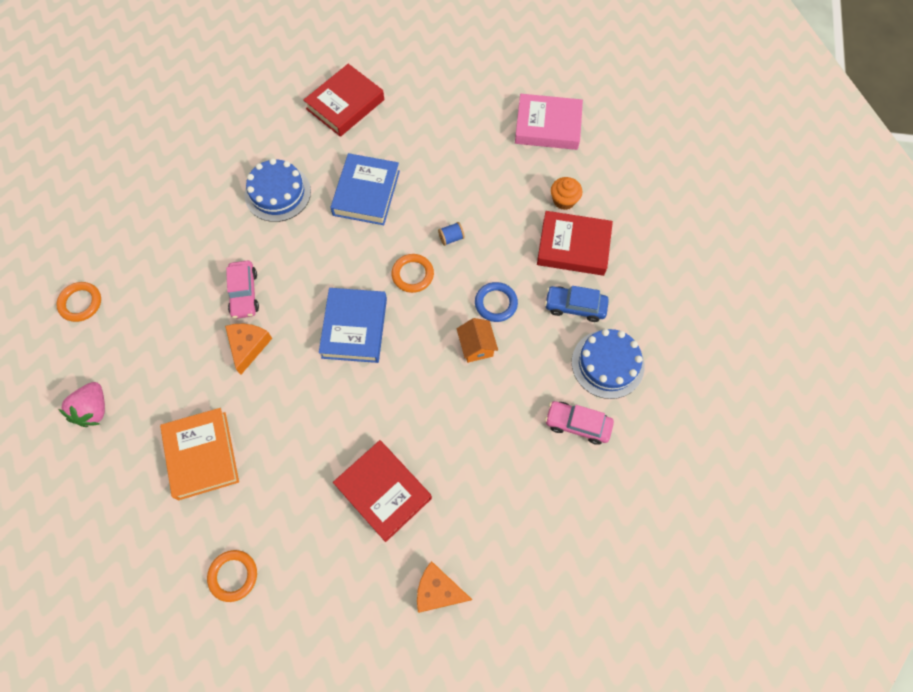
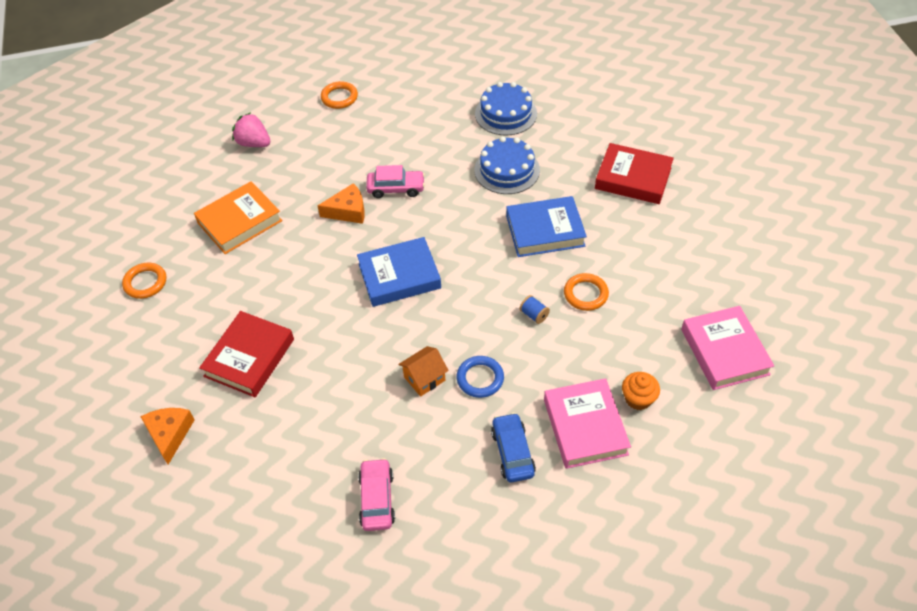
camera: 70 degrees right, 15 degrees down
(94, 410) = (254, 143): pink strawberry -> pink strawberry turned 45 degrees clockwise
(244, 293) = (396, 188): pink car -> pink car turned 150 degrees counterclockwise
(412, 274) = (476, 299): orange ring -> orange ring (585, 294)
(573, 247) = (585, 427): red book -> pink book
(607, 364) = (459, 506): blue cake -> blue cake (506, 113)

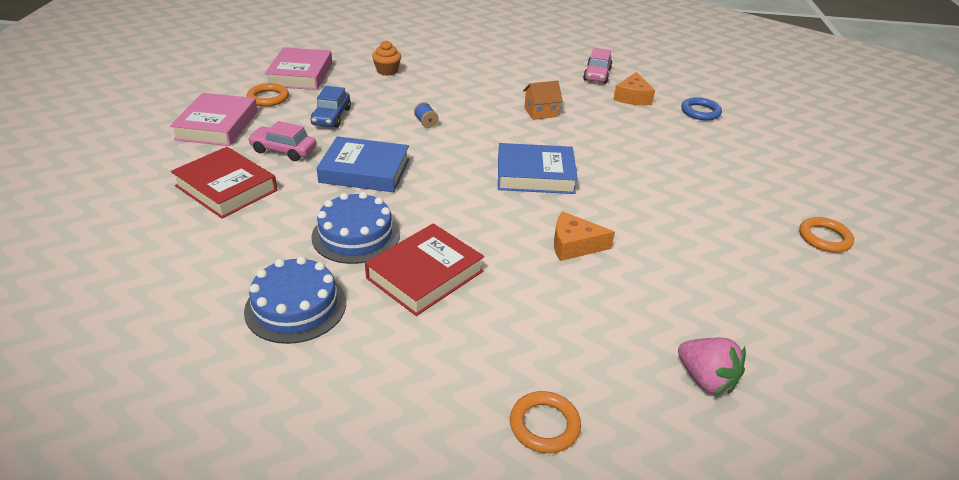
camera: 165 degrees left, 15 degrees down
(169, 434) = (759, 131): orange cheese -> orange cheese (632, 97)
(239, 222) = (717, 270): orange book -> none
(249, 358) = (694, 156): red book -> red book (425, 275)
(396, 188) = (505, 253): pink car -> pink car (283, 150)
(480, 378) = (495, 103): blue ring -> blue ring (700, 112)
(512, 452) = (494, 71): blue car -> blue car (331, 117)
(585, 294) = (370, 123): orange ring -> orange ring (268, 98)
(585, 427) = (435, 69): pink book -> pink book (217, 125)

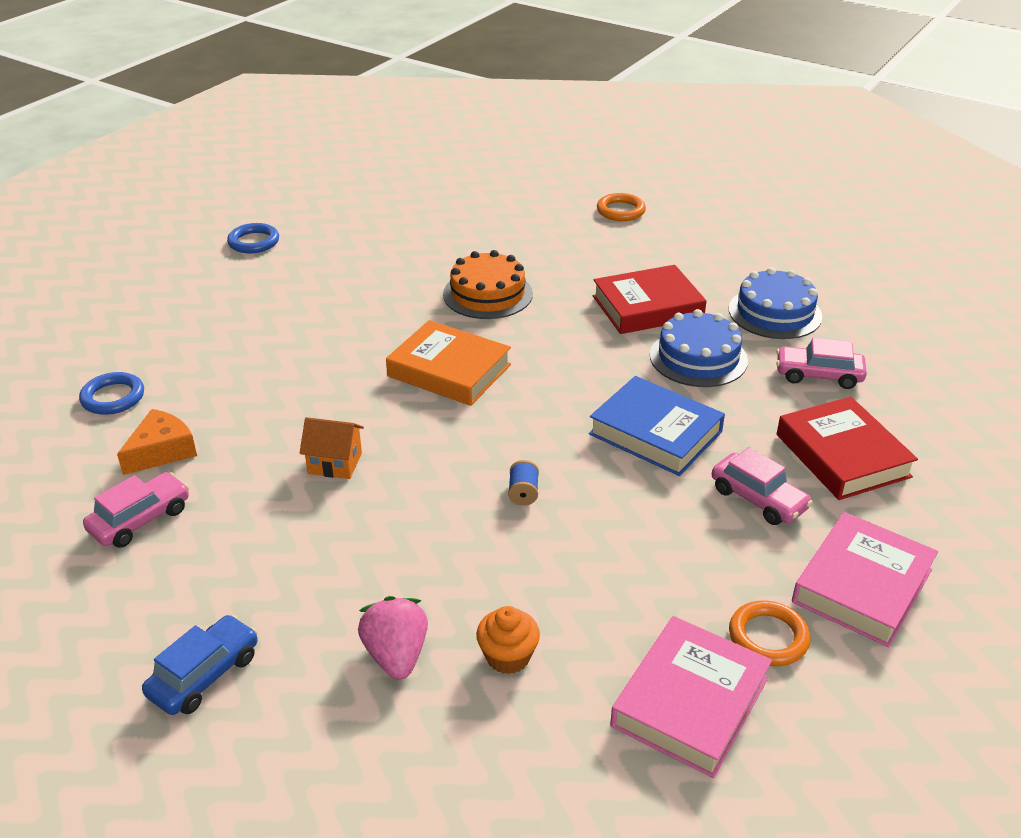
camera: 150 degrees left, 0 degrees up
(246, 247) = (818, 375): none -> pink car
(331, 117) = (666, 550): blue car -> blue car (204, 675)
(535, 175) = (449, 370): blue book -> orange book
(574, 245) = (487, 294): orange cheese -> orange cake
(705, 379) = (491, 202): pink strawberry -> pink strawberry (396, 655)
(824, 238) = (254, 242): orange ring -> blue ring

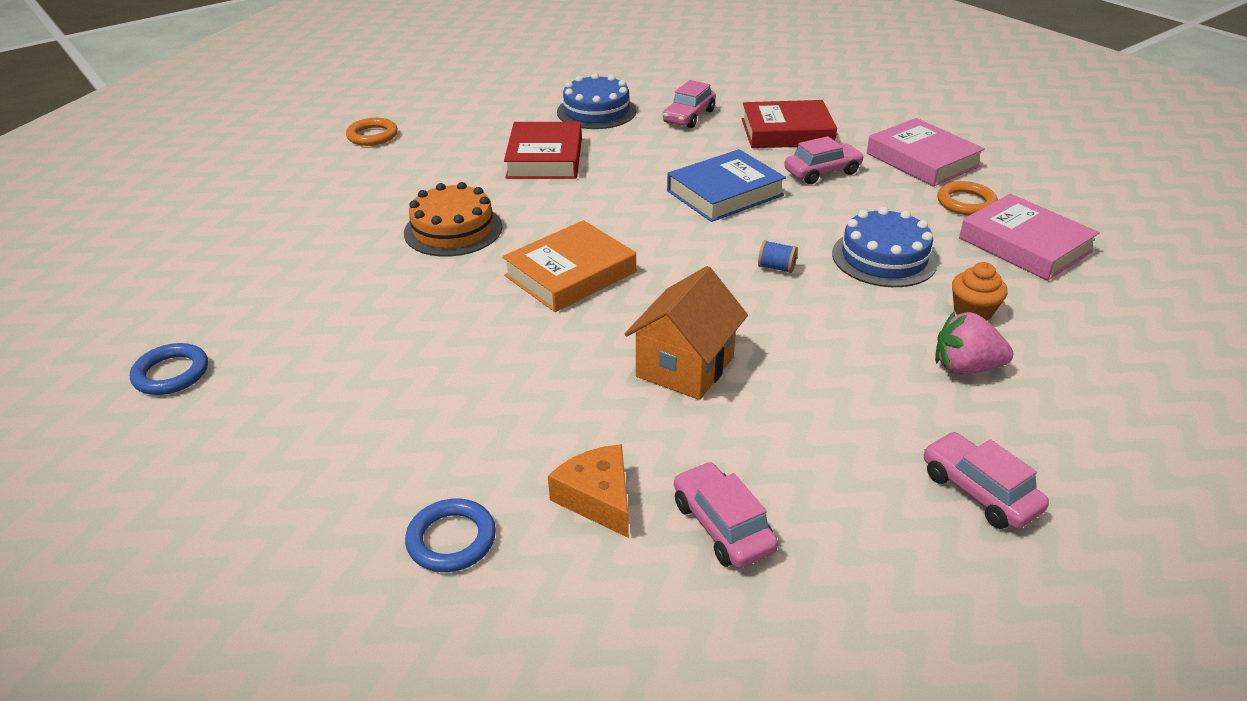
camera: 70 degrees left, 0 degrees up
(204, 675) = (979, 492): blue car -> pink car
(335, 463) = (685, 366): orange house -> orange house, size x1.61
(698, 358) = (635, 154): blue cake -> blue cake (884, 258)

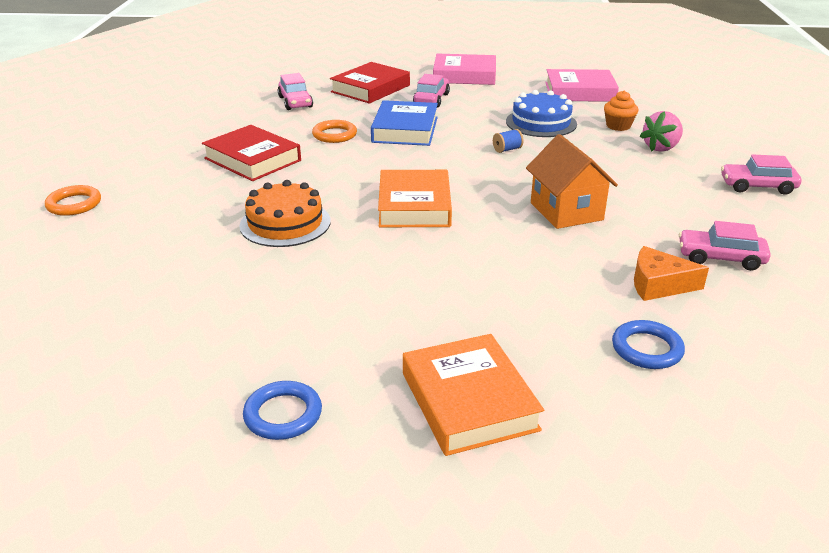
camera: 50 degrees left, 5 degrees down
(262, 459) = (469, 401): none -> orange book
(596, 111) = (226, 122): blue cake -> none
(966, 203) = (522, 85): orange ring -> orange ring (334, 135)

